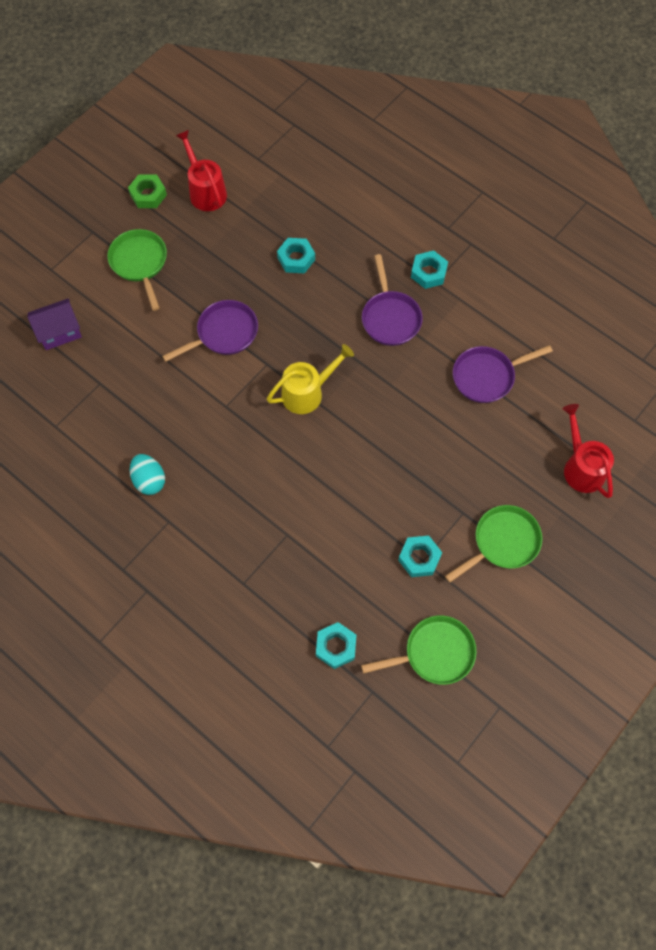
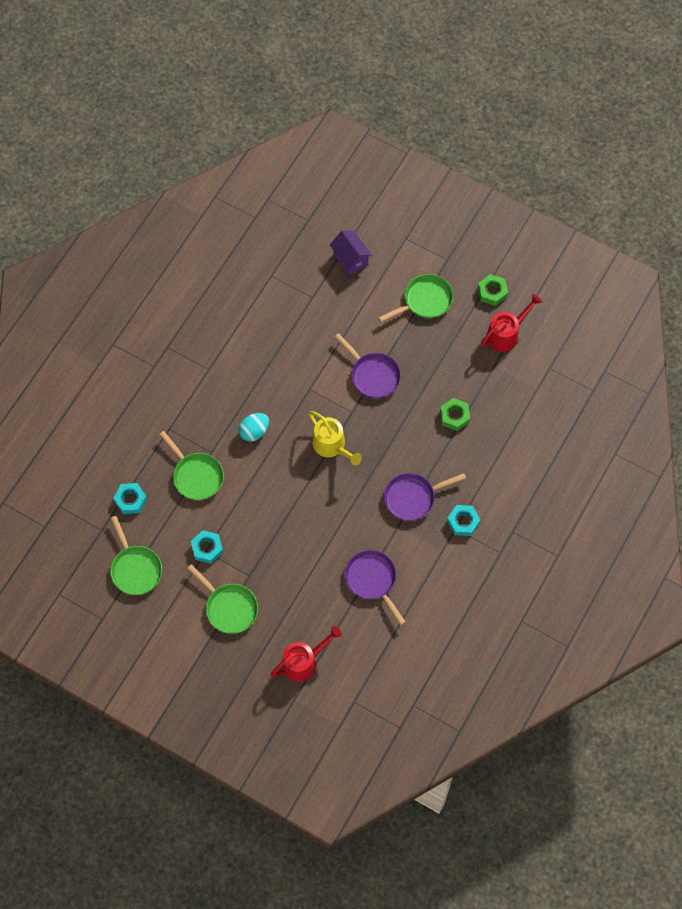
camera: 80 degrees right, 0 degrees up
(149, 480) = (238, 349): turquoise egg -> turquoise egg (254, 431)
(296, 258) = (454, 416): turquoise nut -> green nut
(316, 557) = (196, 476): none -> green pan

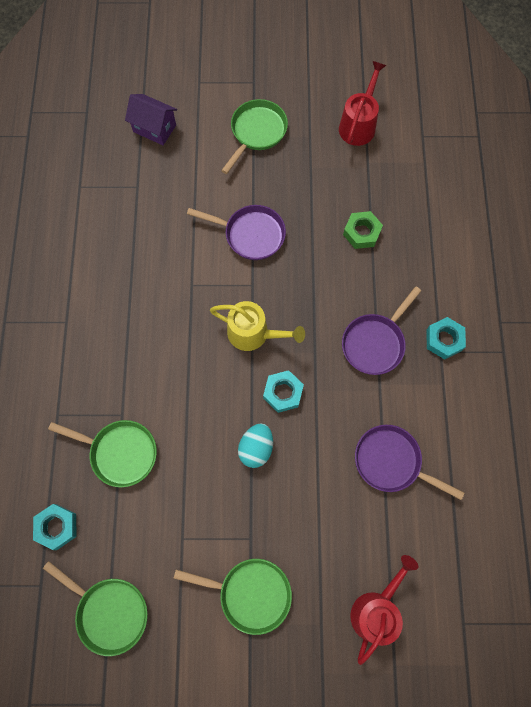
camera: 30 degrees left, 5 degrees up
(207, 548) = (182, 534): turquoise nut -> turquoise nut (283, 393)
(254, 431) = (158, 364): turquoise egg -> turquoise egg (256, 448)
(492, 292) = (318, 91): green nut -> none

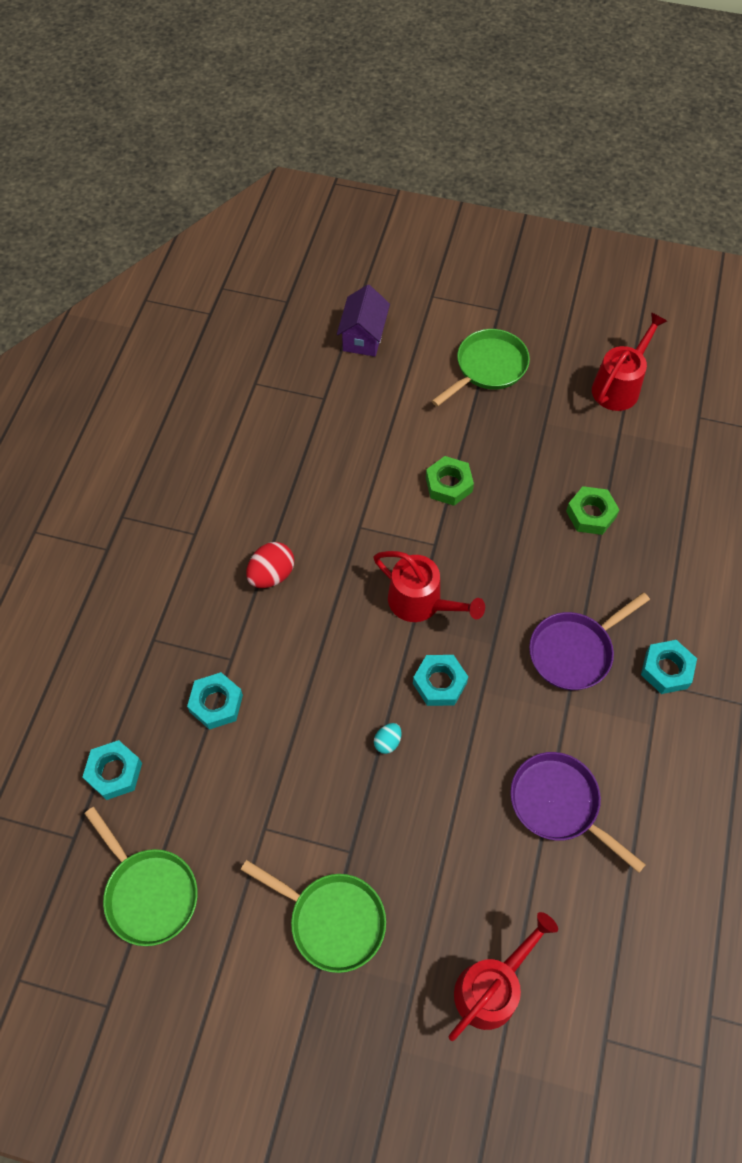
camera: 15 degrees right, 10 degrees down
(120, 452) = (216, 703): green pan -> turquoise nut
(135, 340) = (271, 575): none -> red egg
(154, 128) = (363, 337): purple house -> purple house turned 60 degrees clockwise
(251, 234) = (449, 484): purple pan -> green nut
(254, 334) = (421, 603): yellow watering can -> red watering can
(256, 448) = (387, 742): turquoise egg -> turquoise egg, size x0.57

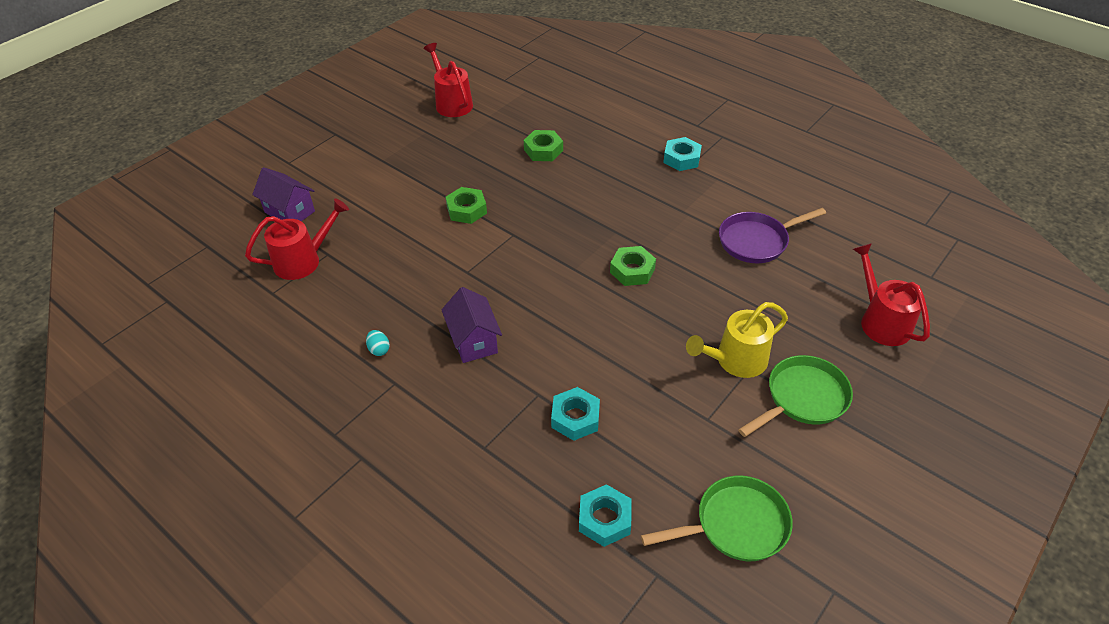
camera: 65 degrees left, 15 degrees down
(271, 575) = (473, 341): red egg -> purple house
(354, 833) = (735, 361): none -> yellow watering can
(387, 742) = (666, 316): turquoise egg -> turquoise egg (379, 349)
(421, 603) = (559, 258): red watering can -> red watering can (304, 260)
(439, 683) = (632, 270): turquoise nut -> green nut
(488, 368) = (381, 156): green pan -> none
(574, 651) = (645, 194): purple pan -> none

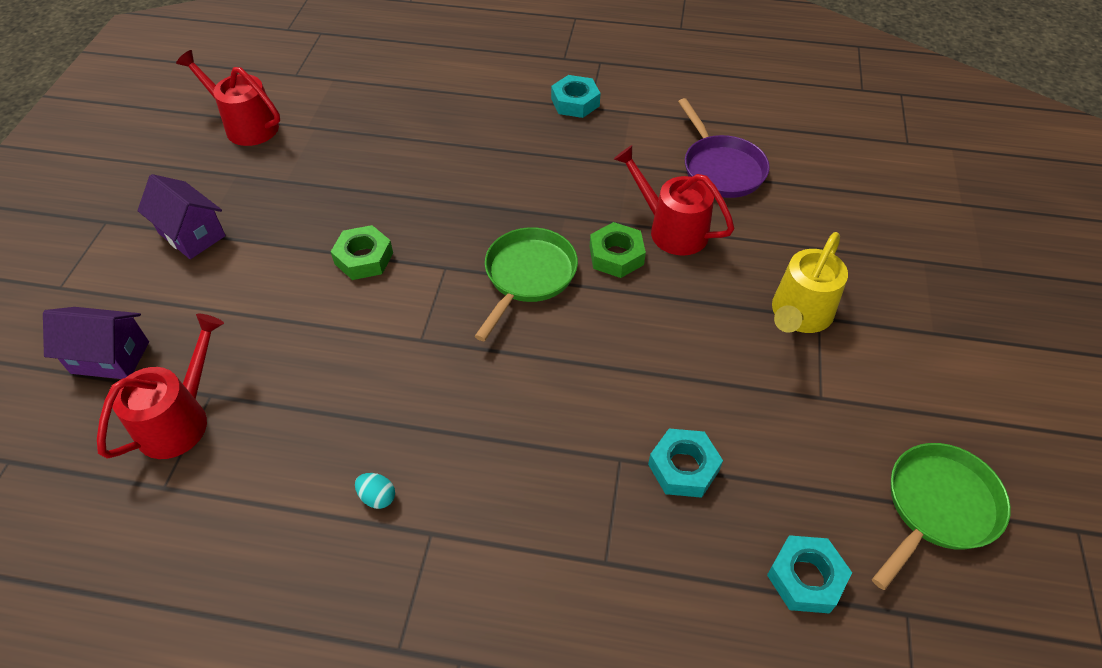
camera: 30 degrees left, 5 degrees up
(473, 341) = (493, 427): purple house -> purple house (192, 234)
(543, 150) = (408, 147): green nut -> none
(756, 241) = (721, 168): purple pan -> purple pan turned 60 degrees counterclockwise
(803, 398) = (893, 327): green pan -> green pan (528, 276)
(881, 321) = (899, 208): red watering can -> red watering can (671, 229)

